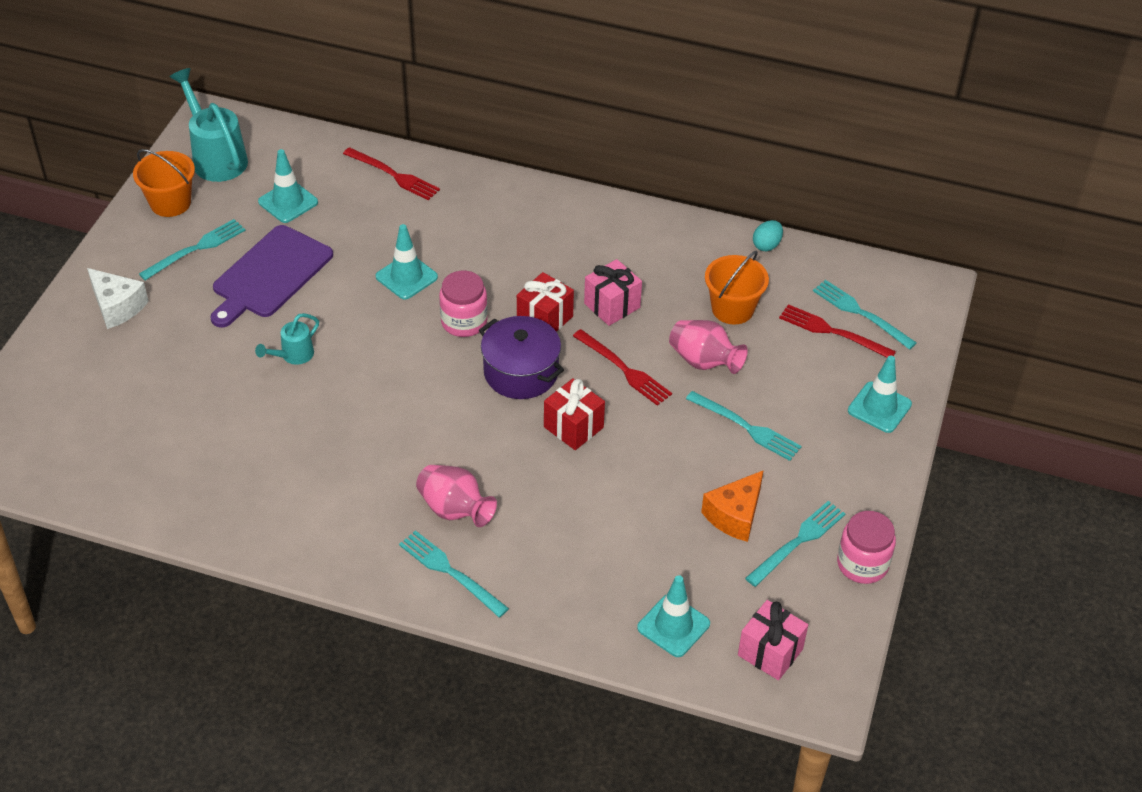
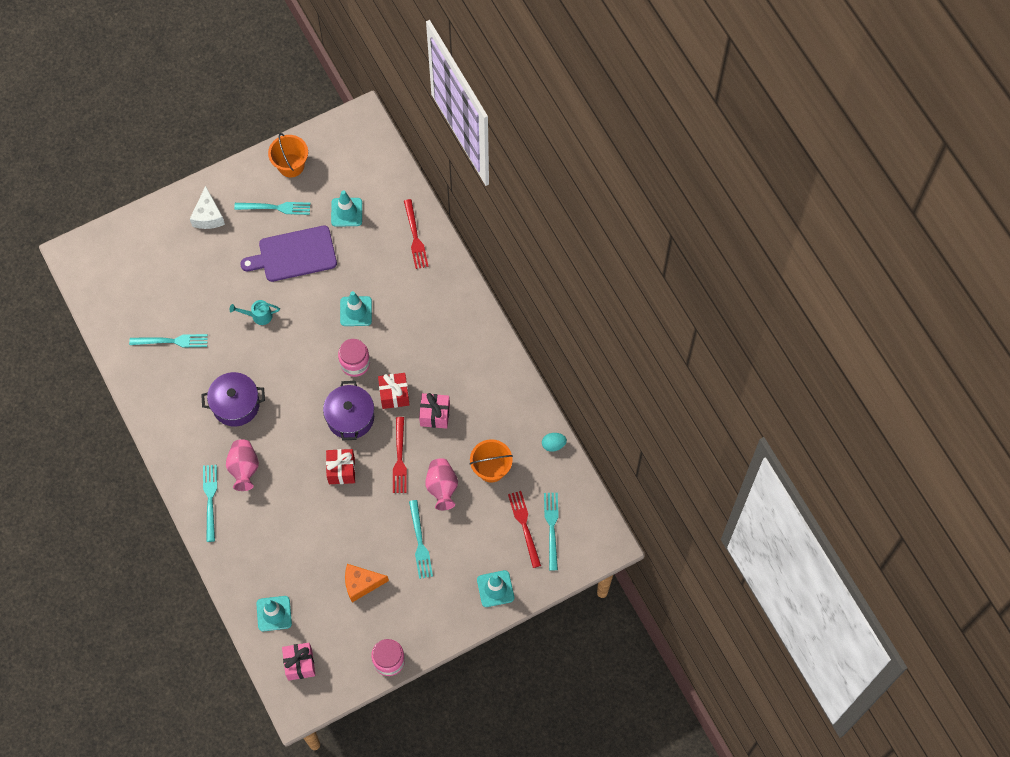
camera: 45 degrees right, 20 degrees up
(216, 157) = (340, 151): turquoise watering can -> none
(367, 456) = (236, 404): none -> purple pot
(798, 541) = (374, 623): turquoise fork -> turquoise fork (172, 341)

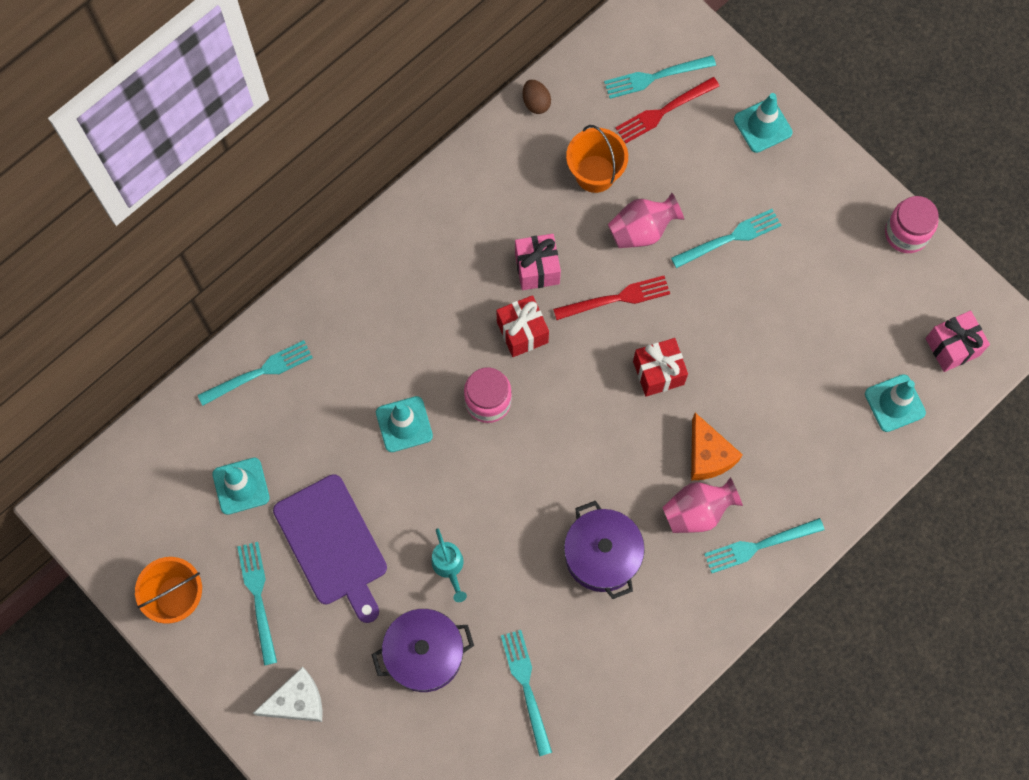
camera: 105 degrees left, 5 degrees up
(350, 417) = (574, 383): purple pot -> purple pot (424, 654)
(361, 584) = (813, 298): orange cheese -> orange cheese (708, 455)
(415, 237) = (260, 372): red fork -> turquoise fork
(553, 445) = (536, 103): turquoise egg -> brown egg

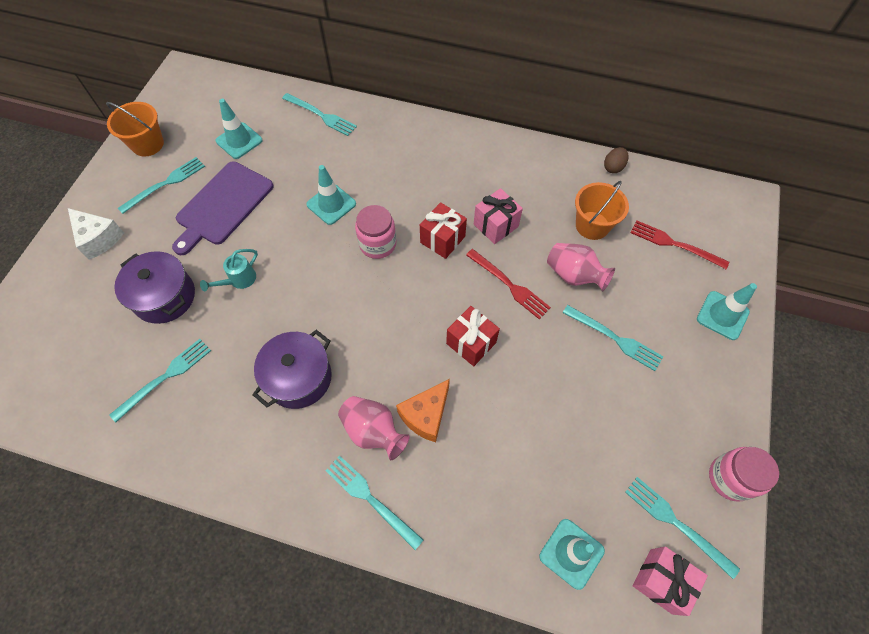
camera: 60 degrees right, 10 degrees down
(655, 77) = (694, 226): turquoise fork -> turquoise fork (676, 523)

